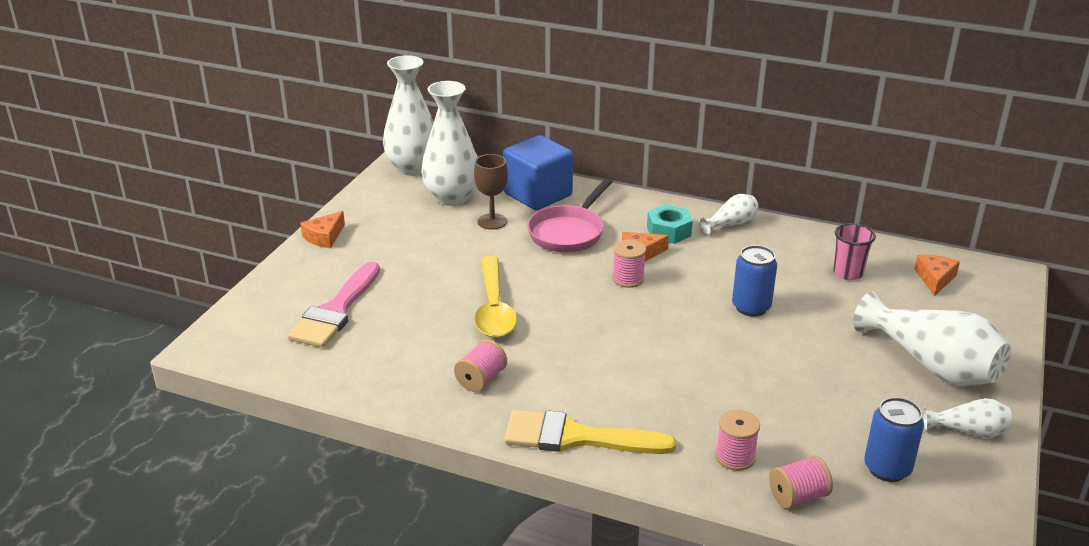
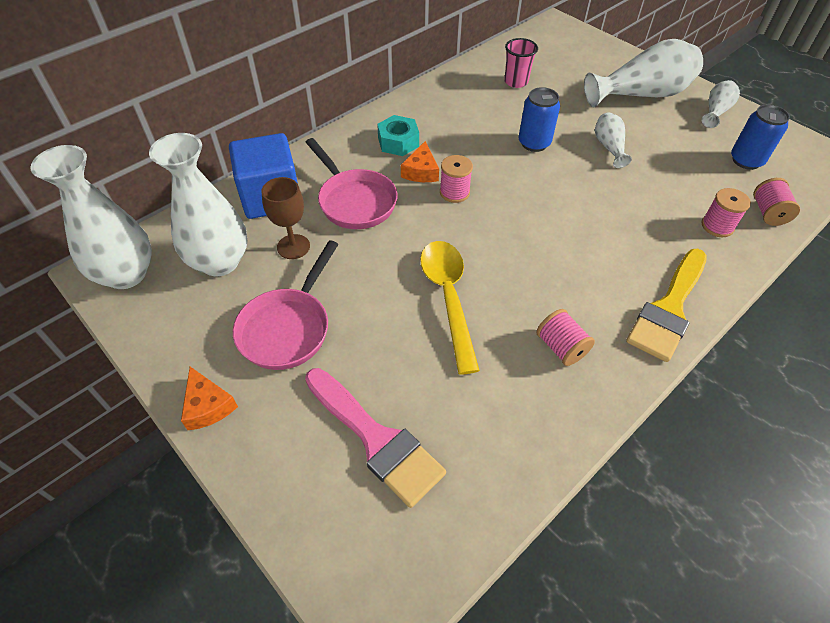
camera: 65 degrees left, 20 degrees up
(410, 245) = (288, 328): none -> pink pan
(494, 308) = (448, 298): yellow spoon -> yellow spoon turned 120 degrees counterclockwise
(731, 224) = (412, 107): white vase -> white vase (609, 147)
(935, 279) = (545, 51): orange cheese -> none

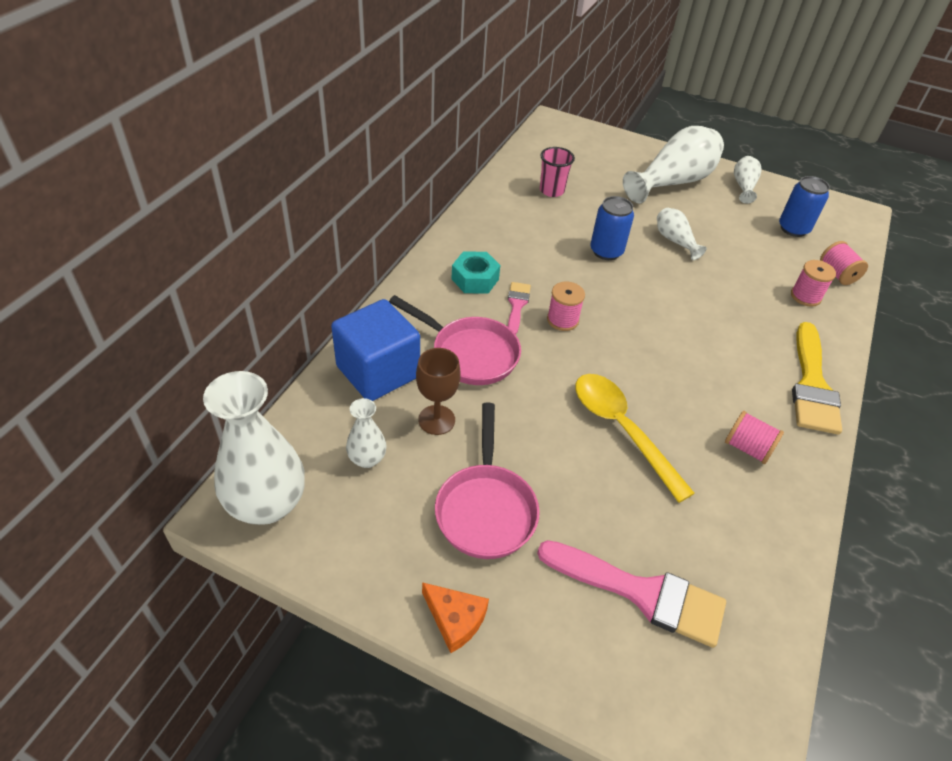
camera: 25 degrees left, 5 degrees down
(220, 262) = (367, 459): white vase -> white vase, size x0.50
(421, 171) = (517, 305): orange cheese -> pink brush

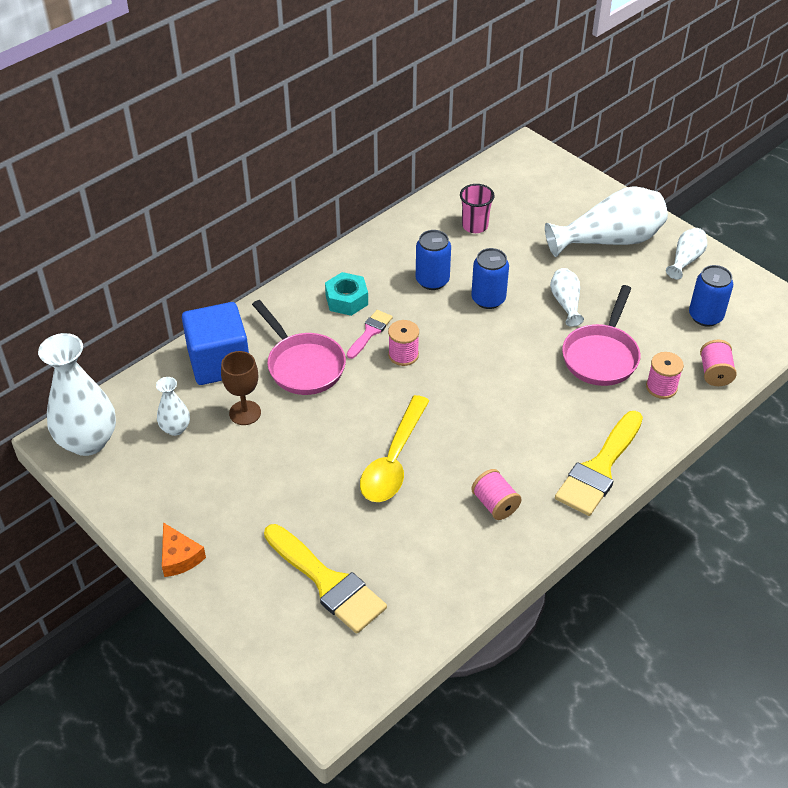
camera: 25 degrees right, 0 degrees up
(486, 508) = (245, 489): pink pan -> pink pan (601, 356)
(545, 245) = (432, 280): none -> blue can
(621, 430) = (393, 460): yellow spoon -> yellow spoon turned 150 degrees counterclockwise
(641, 593) = (327, 582): pink brush -> yellow brush

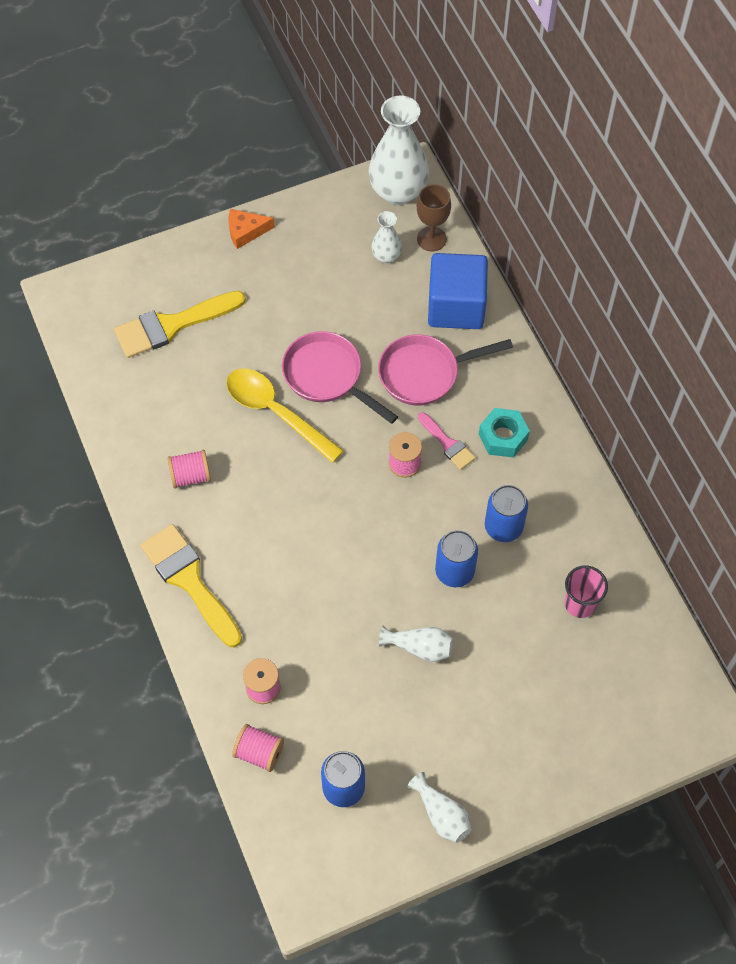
camera: 110 degrees right, 15 degrees up
(245, 413) = (383, 312): brown goblet -> brown goblet (431, 239)
(601, 356) = (329, 649): pink pan -> pink pan (327, 376)
(609, 240) = (505, 742): white vase -> none

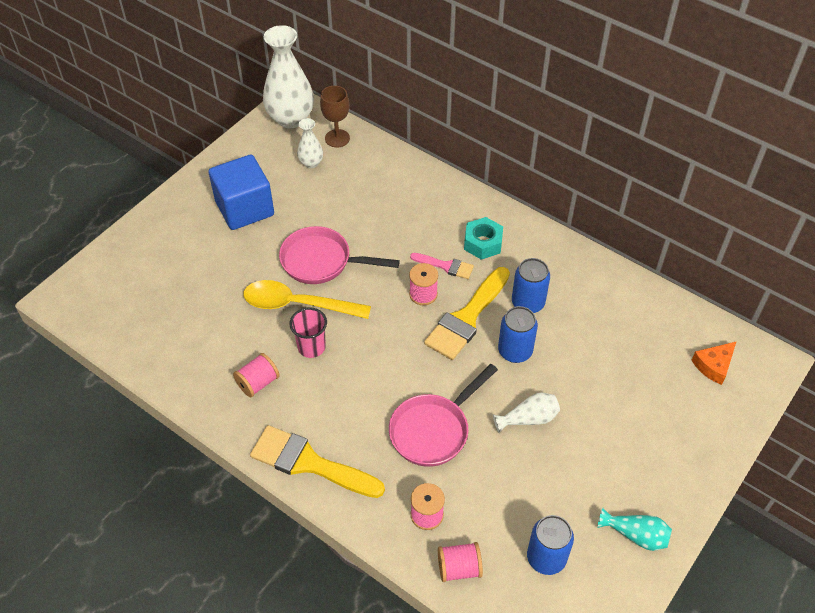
camera: 30 degrees left, 10 degrees down
(172, 325) = (170, 280): yellow brush -> yellow brush (466, 318)
(246, 231) = (189, 191): orange cheese -> orange cheese (714, 366)
(425, 373) = (395, 227): pink pan -> pink pan (433, 430)
(441, 815) = (636, 535): white vase -> turquoise vase
(456, 306) = (386, 174): blue cube -> blue cube (244, 208)
(580, 603) = (621, 328): pink cup -> pink cup (311, 347)

